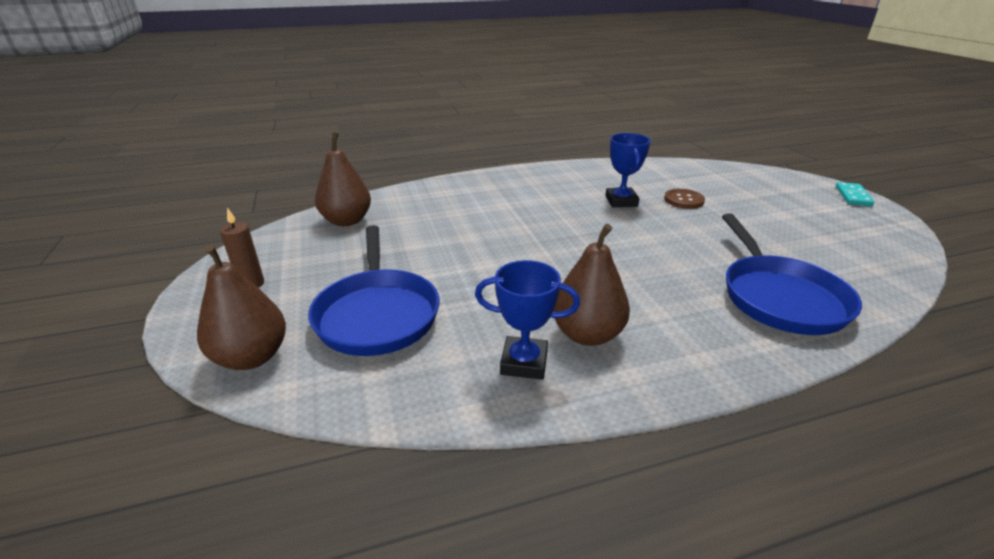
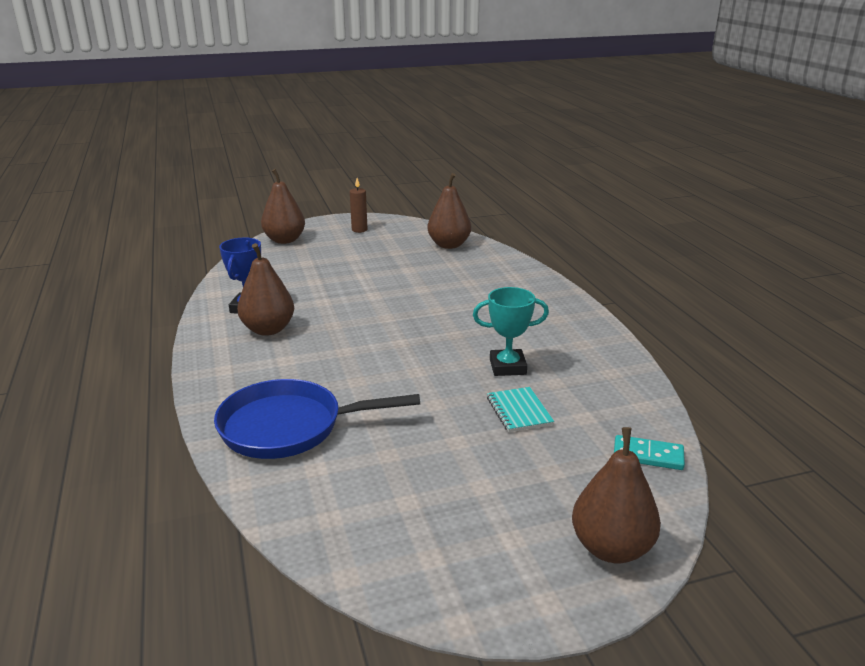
camera: 90 degrees right, 5 degrees down
(377, 314) = (316, 265): blue pan -> none
(621, 201) = (507, 367): blue trophy -> turquoise trophy
(683, 200) = (519, 411): brown button -> turquoise notebook
(803, 184) = (611, 548): none -> brown pear
(853, 196) = (568, 597): turquoise domino -> turquoise domino (648, 455)

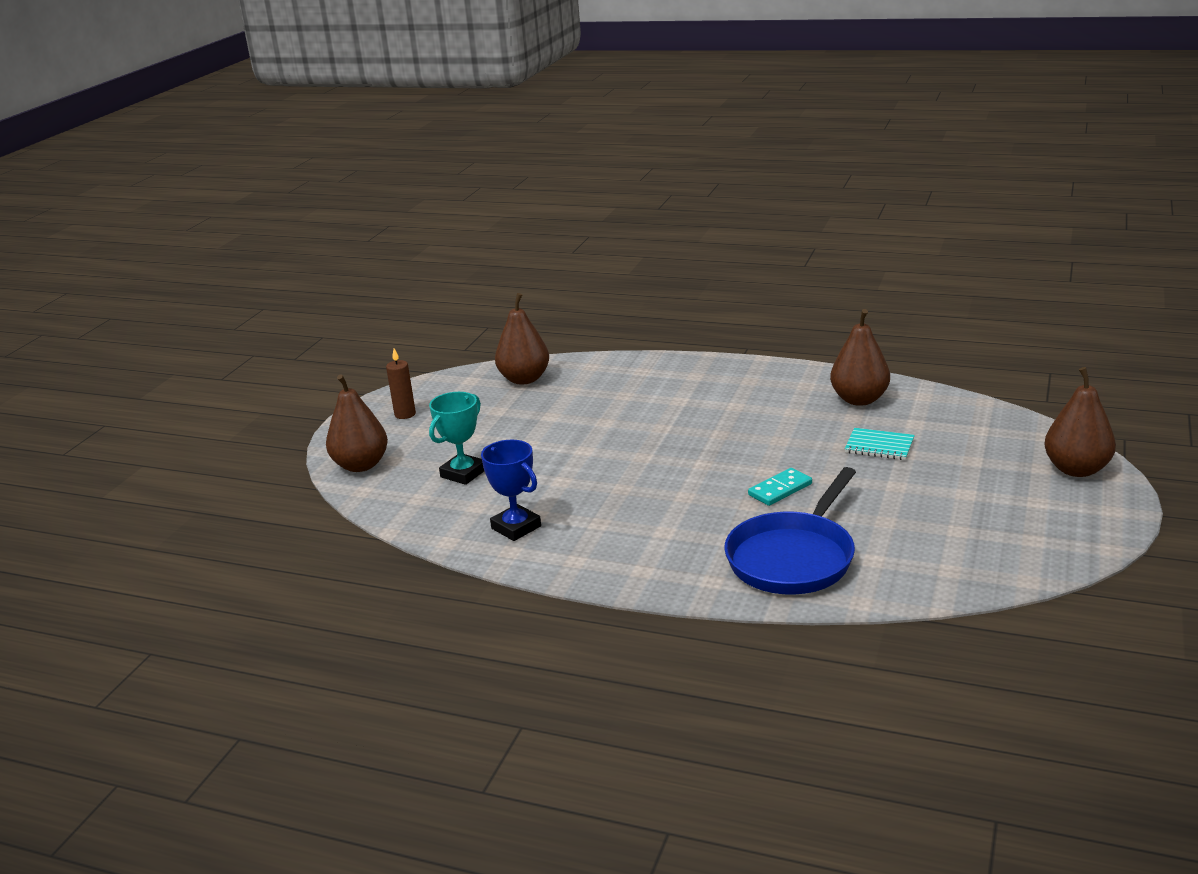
camera: 50 degrees left, 0 degrees up
(268, 329) = (585, 526): brown pear -> brown pear (859, 399)
(507, 367) = (805, 428): turquoise trophy -> turquoise trophy (463, 473)
(648, 455) = (987, 418): turquoise domino -> turquoise domino (780, 489)

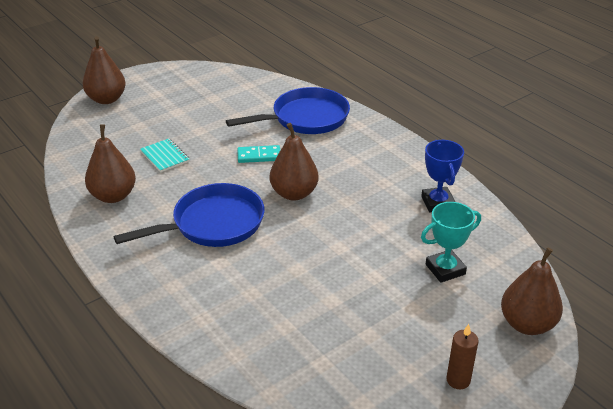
camera: 150 degrees left, 10 degrees up
(524, 379) = (311, 371): brown pear -> brown pear (294, 193)
(729, 419) = (212, 224): none -> blue pan

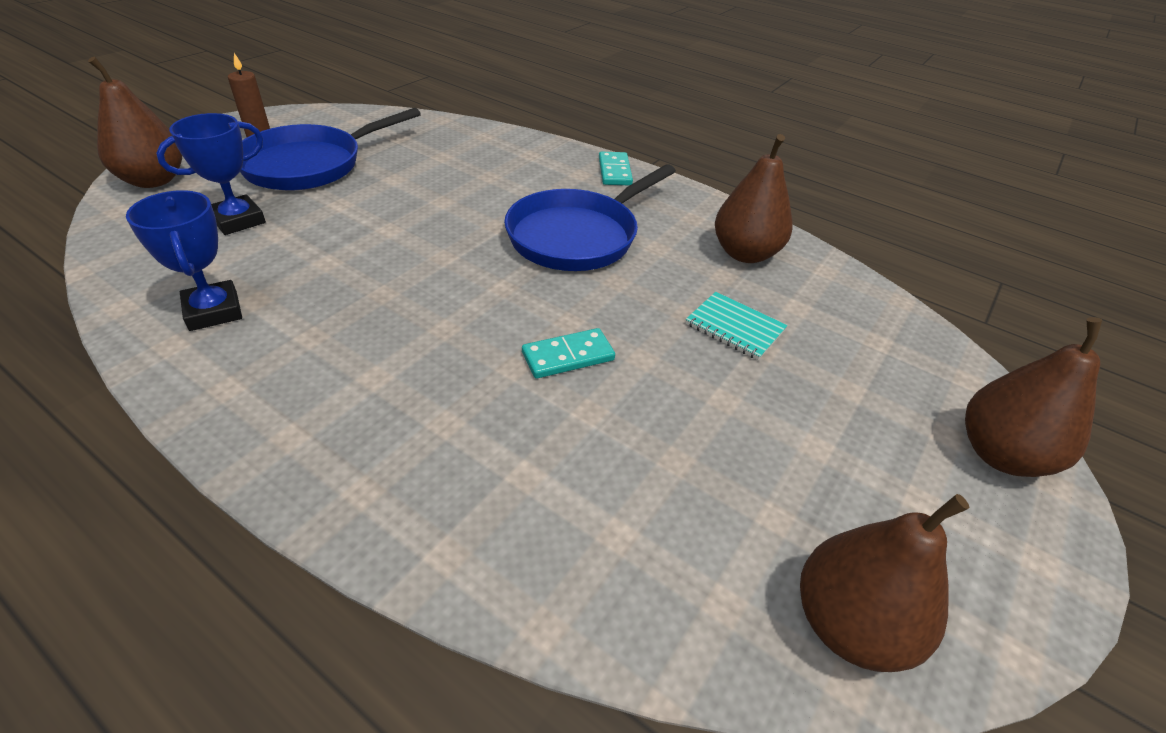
camera: 160 degrees right, 5 degrees up
(141, 285) = (615, 171): none -> turquoise domino
(294, 193) = (475, 293): brown pear -> brown pear (850, 625)
(305, 118) = (505, 486): blue pan -> blue pan (310, 164)
(445, 269) = (238, 220): turquoise trophy -> blue trophy

